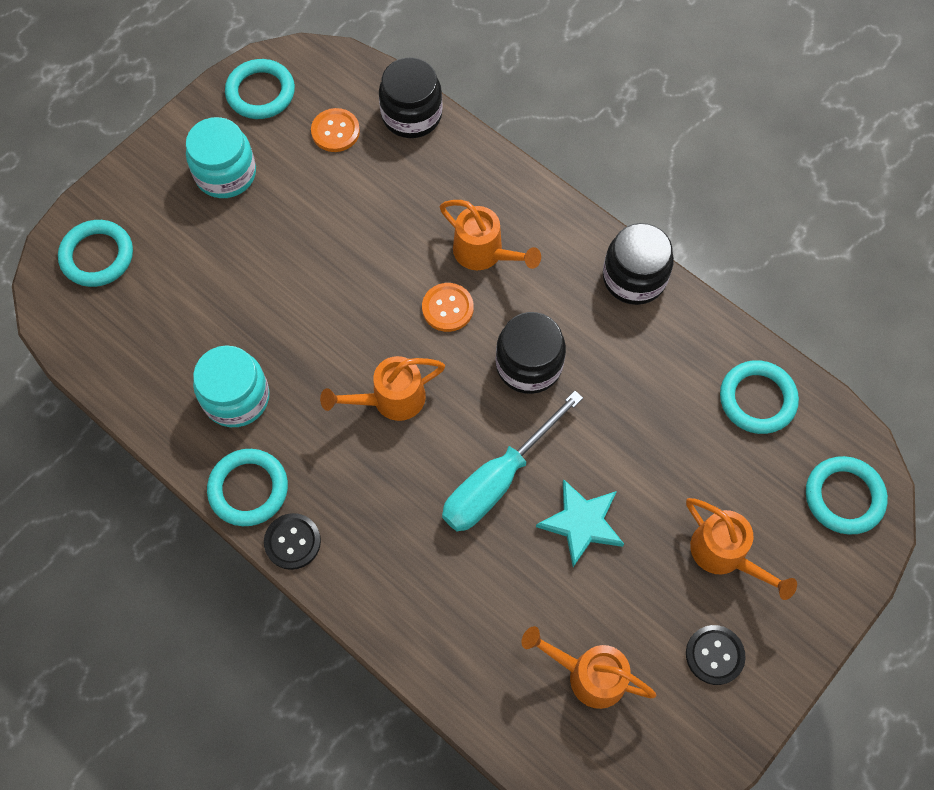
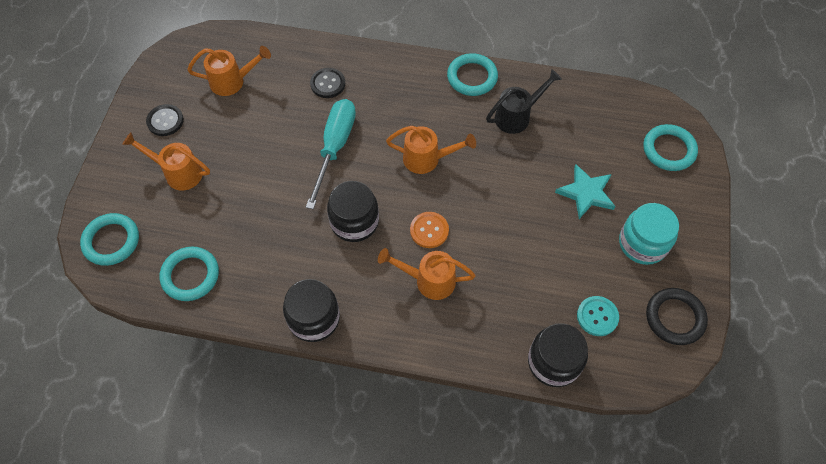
camera: 150 degrees right, 5 degrees down
(236, 397) = (517, 116): turquoise jar -> black watering can
(260, 92) = (674, 318): turquoise ring -> black ring
(292, 542) = (429, 65): black button -> black button (328, 84)
(335, 131) = (597, 316): orange button -> turquoise button
(391, 399) = (427, 159): orange watering can -> orange watering can turned 60 degrees clockwise
(581, 523) = (272, 149): turquoise star -> turquoise star (586, 193)

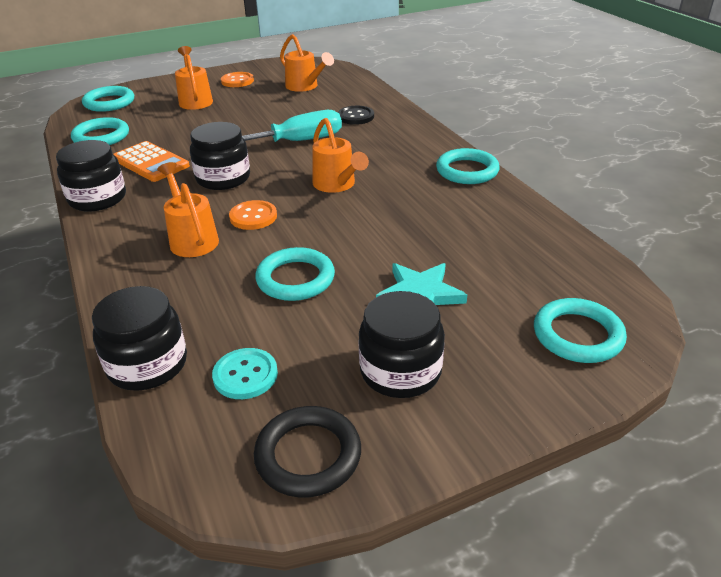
camera: 55 degrees right, 25 degrees down
(165, 121) = (237, 81): black button -> orange button
(281, 258) = (151, 162): none -> orange calculator
(517, 116) = (458, 211): black watering can -> none
(524, 245) = (295, 279): none -> turquoise ring
(642, 243) = (400, 371): turquoise jar -> black jar

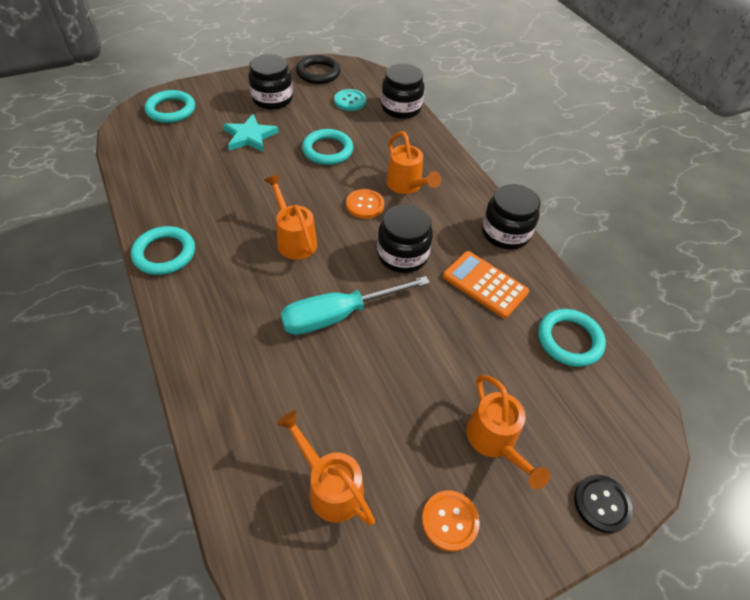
camera: 175 degrees right, 15 degrees up
(109, 103) = (620, 440): turquoise ring -> none
(355, 116) = (259, 374): black button -> black button (601, 504)

